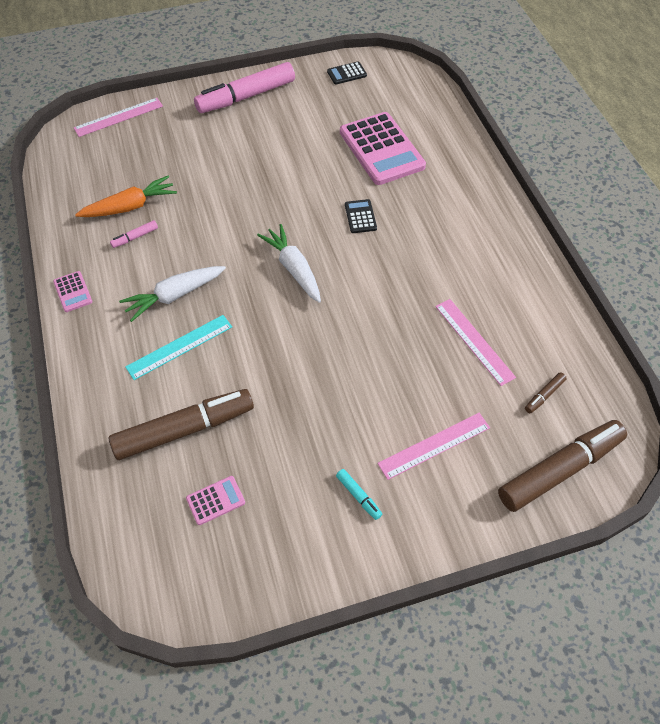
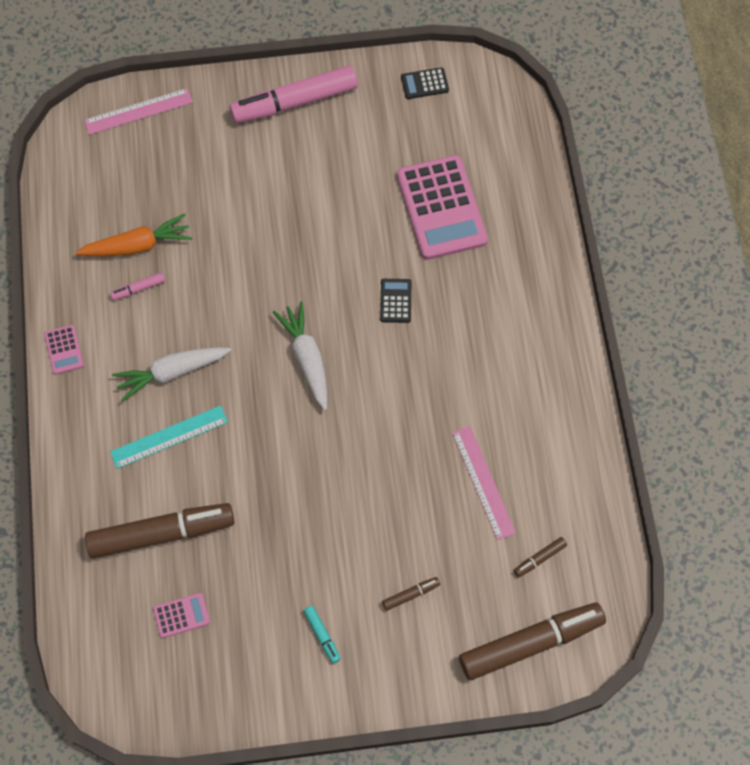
camera: 10 degrees right, 10 degrees up
(434, 445) = (410, 595): pink ruler -> brown marker

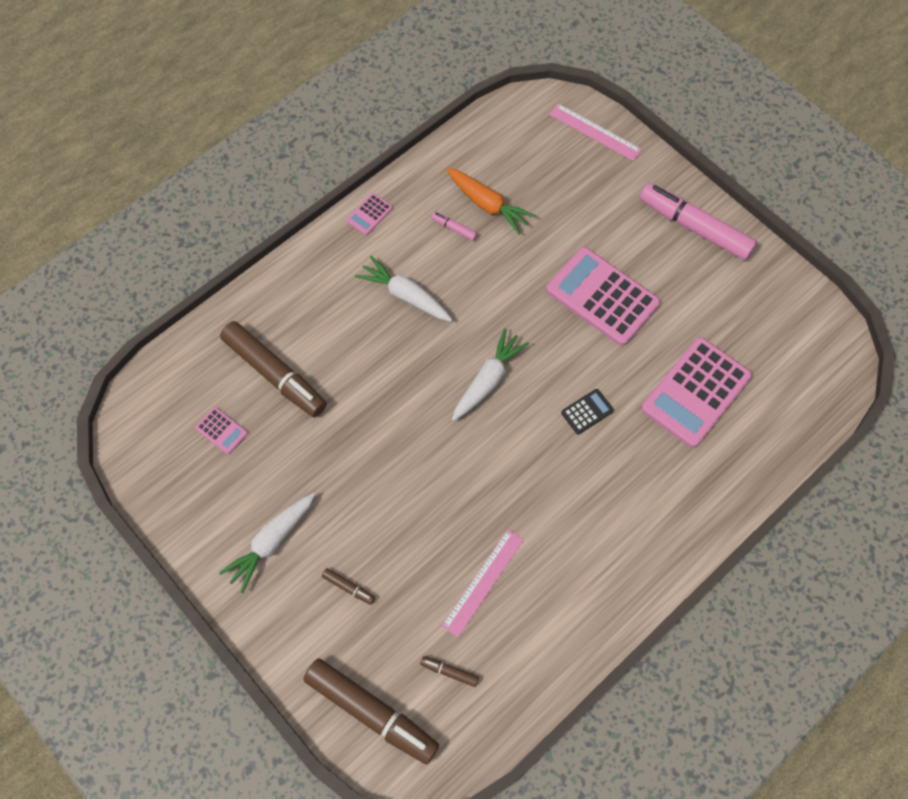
camera: 55 degrees right, 0 degrees up
(169, 437) = (354, 328): turquoise ruler -> none
(301, 217) = (602, 297): none -> pink calculator
(322, 635) = (271, 542): turquoise marker -> white carrot
(424, 84) = (794, 307): black calculator -> none

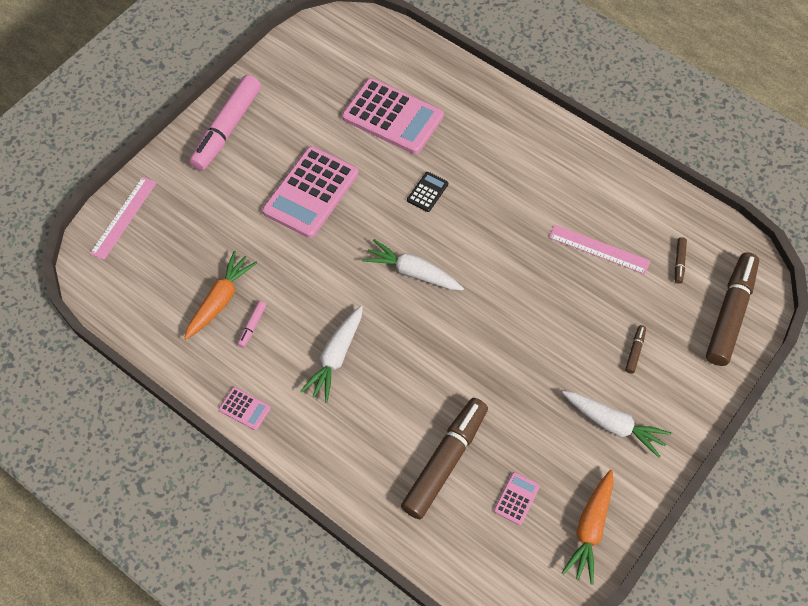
camera: 100 degrees left, 5 degrees down
(173, 491) = (590, 528): none -> orange carrot
(587, 412) = (427, 192): black calculator -> black calculator turned 75 degrees clockwise

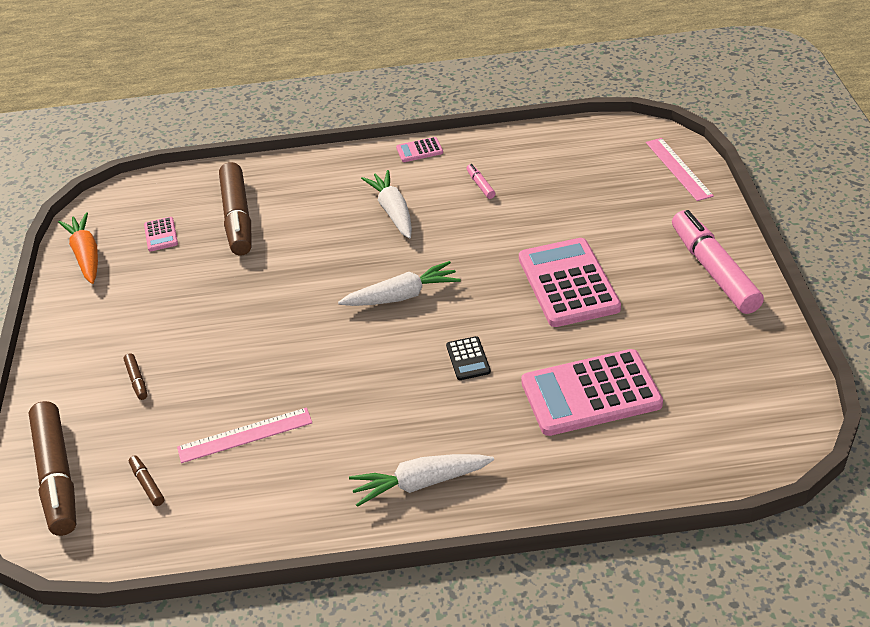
camera: 140 degrees right, 20 degrees down
(220, 300) = (526, 181): orange carrot -> none
(613, 425) = (116, 320): white carrot -> white carrot (420, 483)

